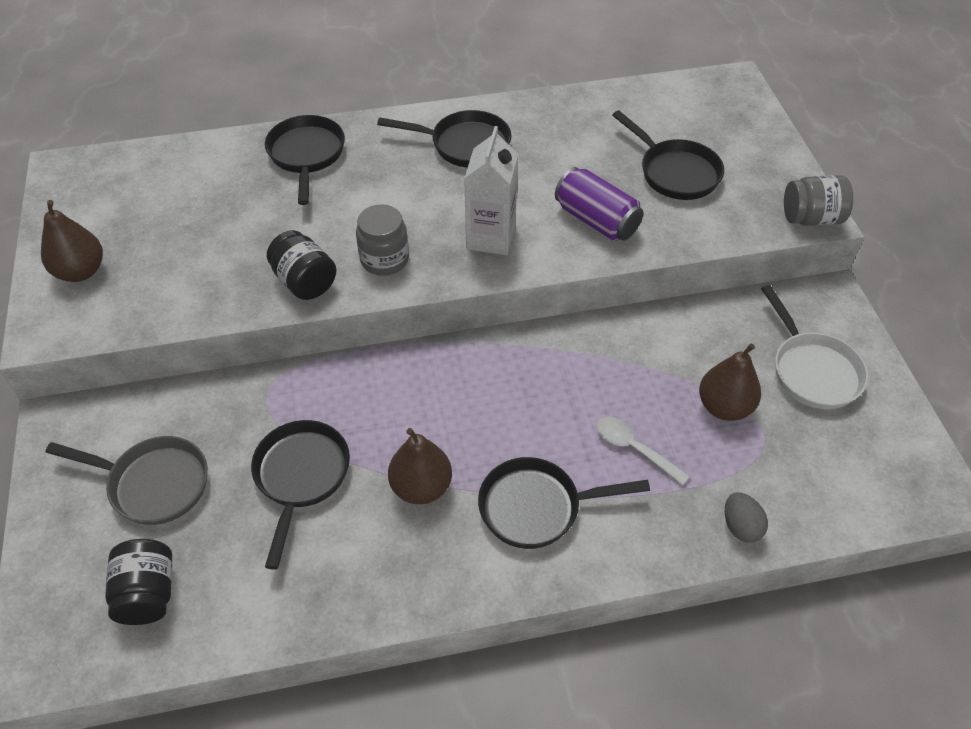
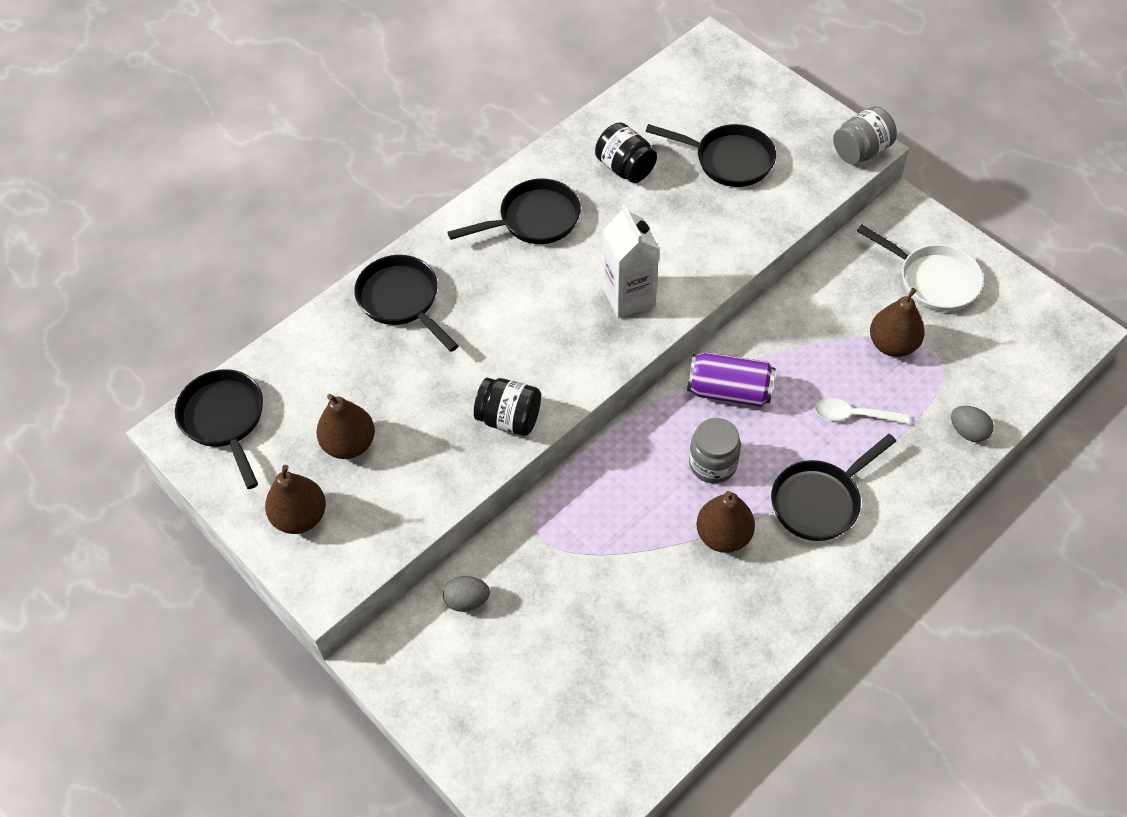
camera: 30 degrees left, 5 degrees up
(148, 593) = (588, 740): black jar -> black jar (625, 168)
(153, 484) = (511, 658): grey pan -> none
(164, 416) = (467, 600): none -> grey egg
(167, 238) = (349, 444): none -> brown pear
(301, 477) = (625, 582): black pan -> black pan (225, 419)
(384, 259) = (558, 363): grey jar -> grey jar (712, 464)
(596, 220) = (700, 237): purple can -> purple can (729, 391)

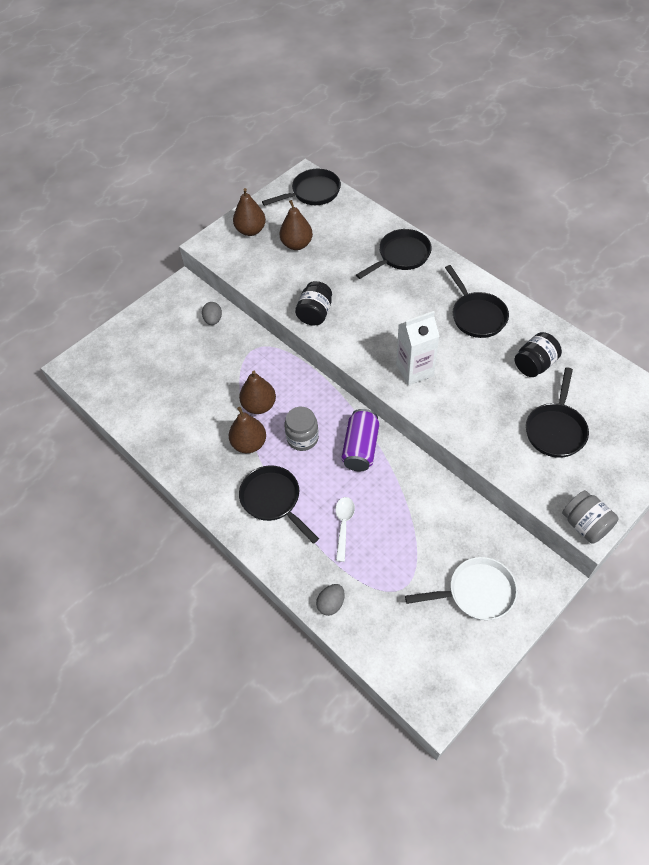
camera: 90 degrees right, 0 degrees up
(892, 345) = (408, 556): brown pear -> brown pear (259, 405)
(933, 280) = (476, 592): white pan -> white pan turned 135 degrees counterclockwise

